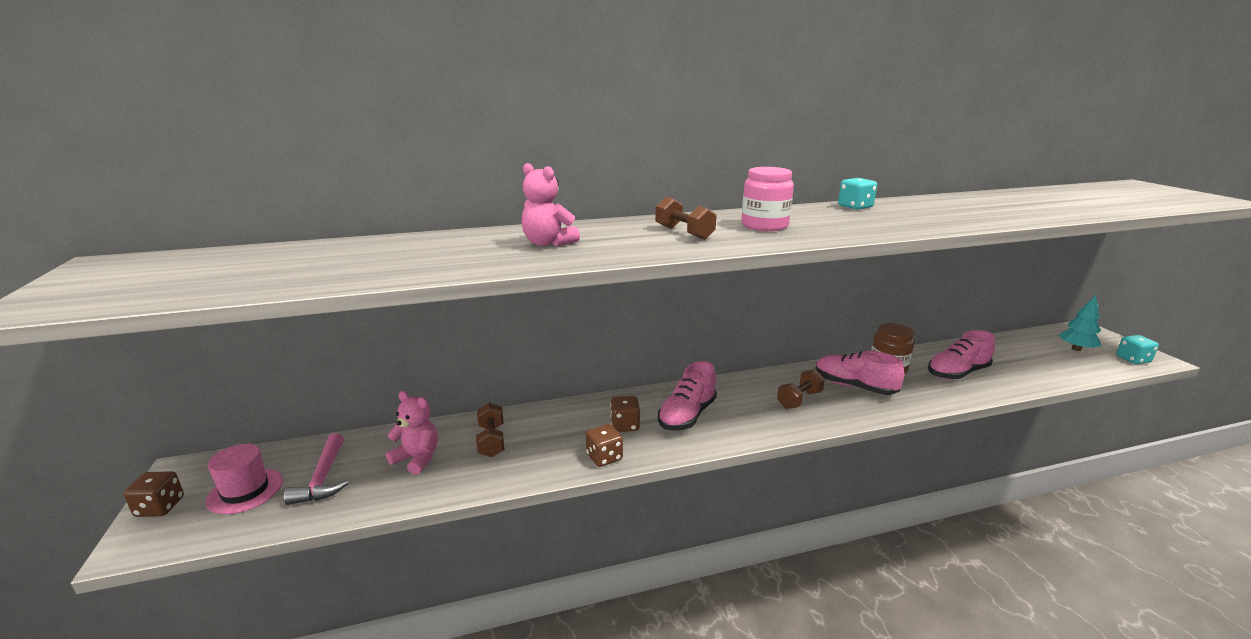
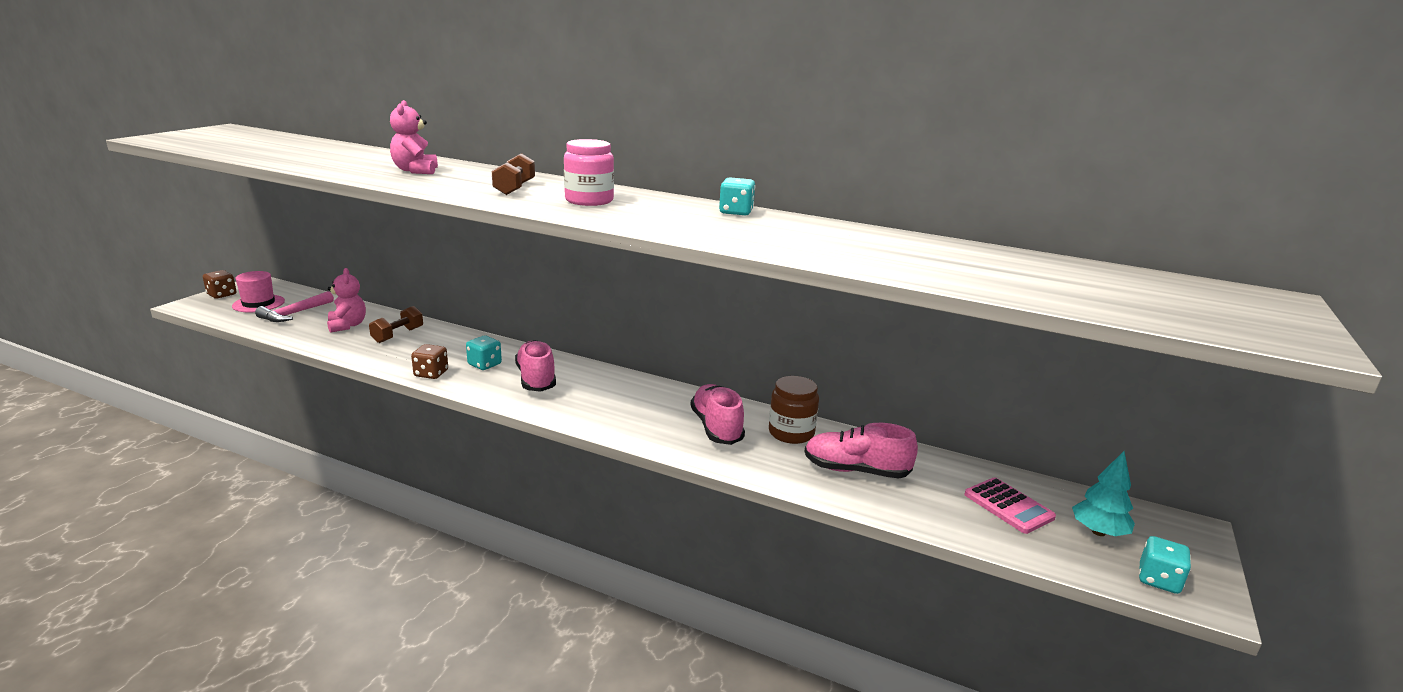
camera: 40 degrees right, 0 degrees up
(625, 425) = (484, 364): brown dice -> turquoise dice
(687, 415) = (536, 379): pink shoe -> pink shoe turned 90 degrees clockwise
(799, 399) = (643, 412): brown dumbbell -> none
(1033, 355) = (1008, 506): none -> pink calculator

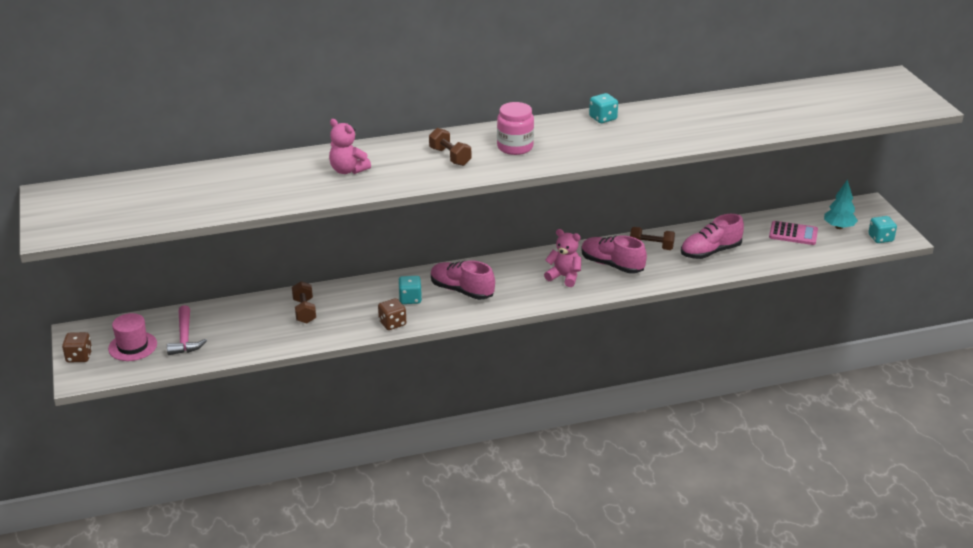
camera: 40 degrees left, 10 degrees up
(347, 325) = (250, 324): pink teddy bear -> pink teddy bear (564, 277)
(791, 433) = (651, 247): brown jar -> brown dumbbell

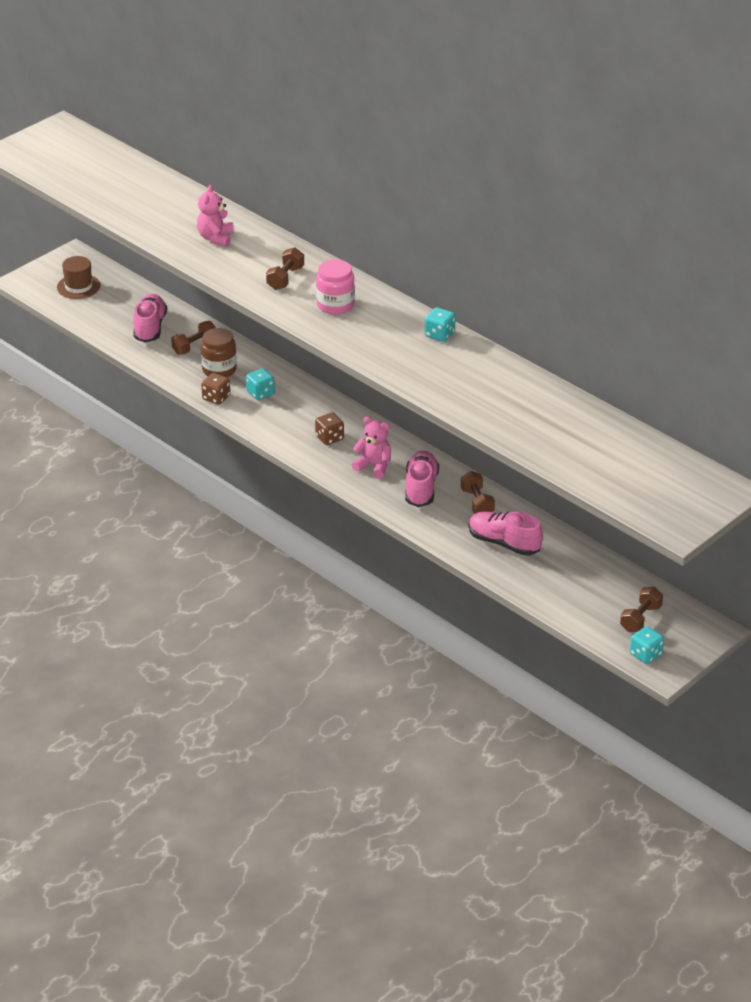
camera: 60 degrees right, 5 degrees up
(79, 356) = (46, 269): brown dice -> brown dice (329, 438)
(132, 346) = (78, 286): pink hat -> brown hat
(185, 338) = (109, 305): pink hammer -> none
(353, 309) = (219, 369): none -> brown jar
(462, 291) = (298, 416): pink shoe -> pink shoe (150, 327)
(564, 277) = (374, 466): pink teddy bear -> pink teddy bear turned 60 degrees counterclockwise
(793, 234) = (594, 589): pink calculator -> none
(839, 227) = (640, 618): turquoise tree -> brown dumbbell

